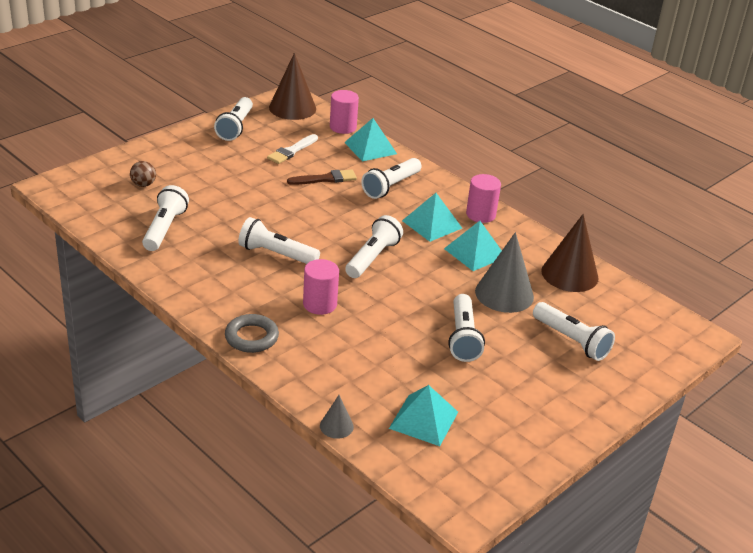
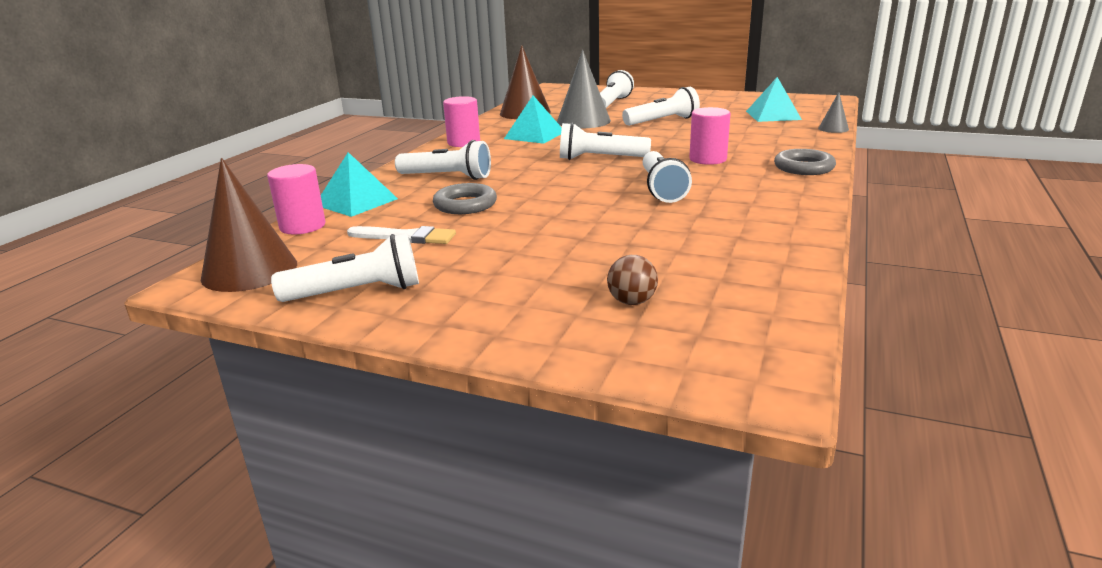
camera: 110 degrees left, 10 degrees down
(164, 229) = (715, 251): white flashlight -> none
(325, 179) = (465, 204): brown brush -> grey ring
(432, 224) = (506, 152): turquoise pyramid -> none

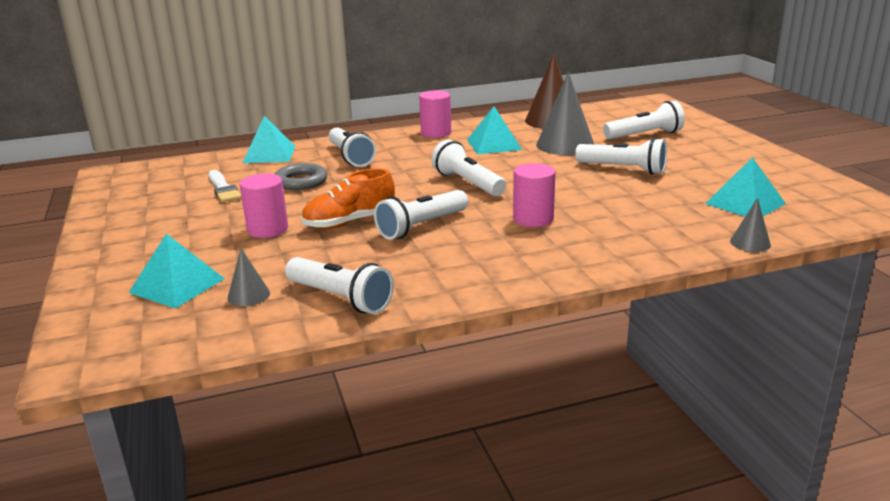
camera: 50 degrees right, 0 degrees up
(250, 270) = (135, 175): brown cone -> none
(302, 226) = (212, 159): pink cylinder -> pink cylinder (267, 229)
(357, 292) = (127, 209): white flashlight -> white flashlight (340, 298)
(605, 208) = (349, 222): none -> orange shoe
(632, 302) = (177, 285): brown ball -> turquoise pyramid
(706, 275) = (248, 295): none -> grey cone
(803, 167) = (575, 263): grey ring -> none

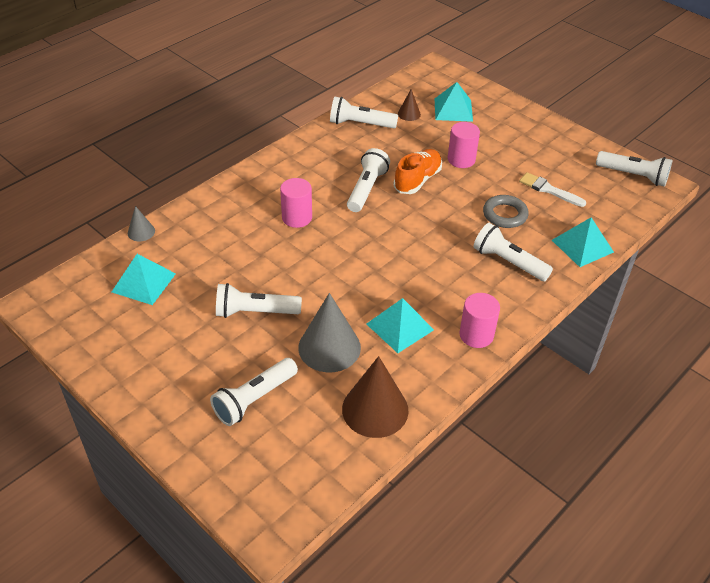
camera: 150 degrees right, 20 degrees up
(248, 295) = (409, 114): grey cone -> brown cone
(468, 183) = (374, 249): white flashlight -> white flashlight (633, 176)

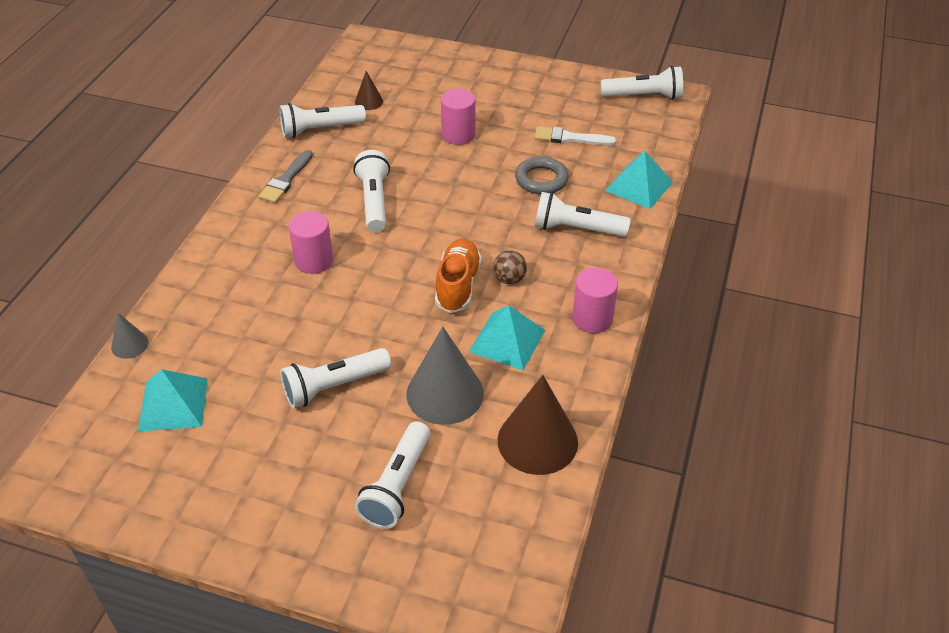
camera: 25 degrees left, 0 degrees up
(313, 153) = (286, 180): none -> grey brush
(417, 180) = (425, 173): orange shoe -> orange shoe (458, 285)
(431, 281) = (509, 279): none -> brown ball
(453, 109) = (415, 82): turquoise pyramid -> none

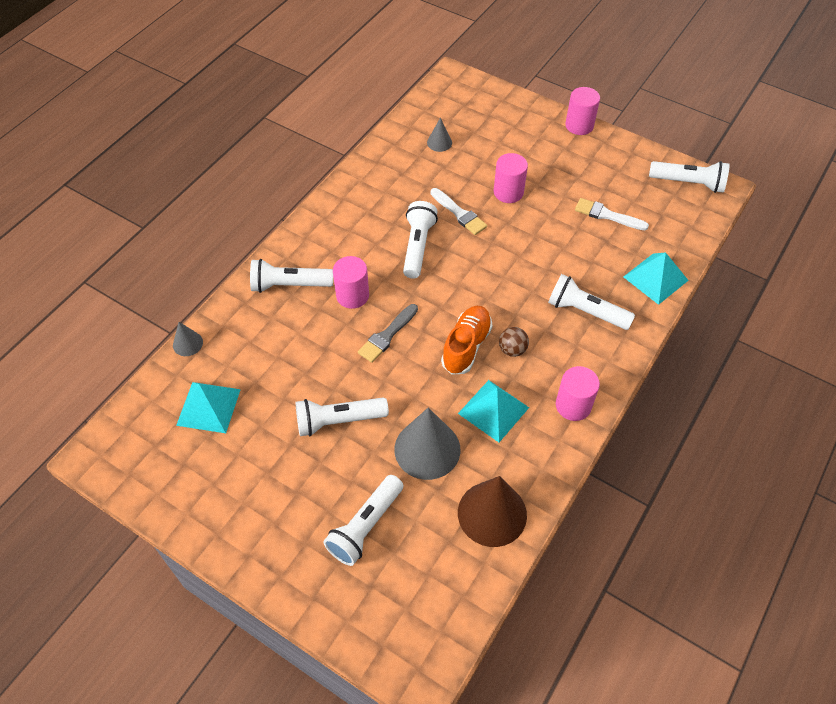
camera: 15 degrees right, 10 degrees up
(286, 180) = (349, 209): grey brush -> grey brush (387, 335)
(320, 130) = (391, 164): white flashlight -> white flashlight (289, 285)
(369, 101) = (439, 142): brown cone -> grey cone
(411, 163) = (459, 213): none -> white brush
(514, 63) = (579, 125): none -> pink cylinder
(541, 179) = (569, 254): grey ring -> none

